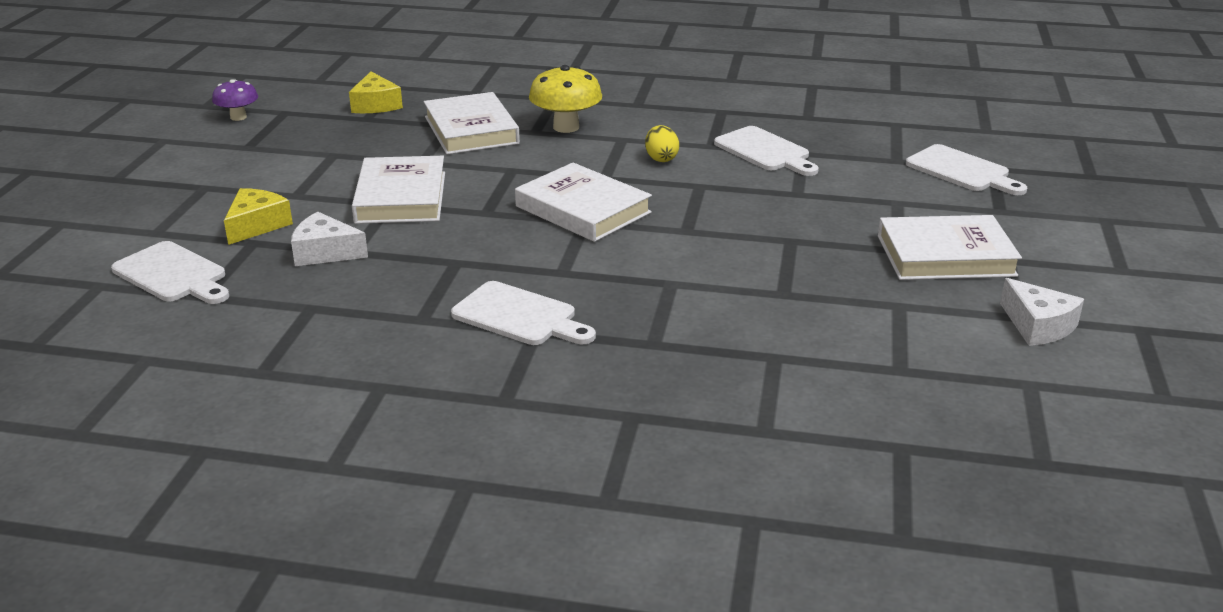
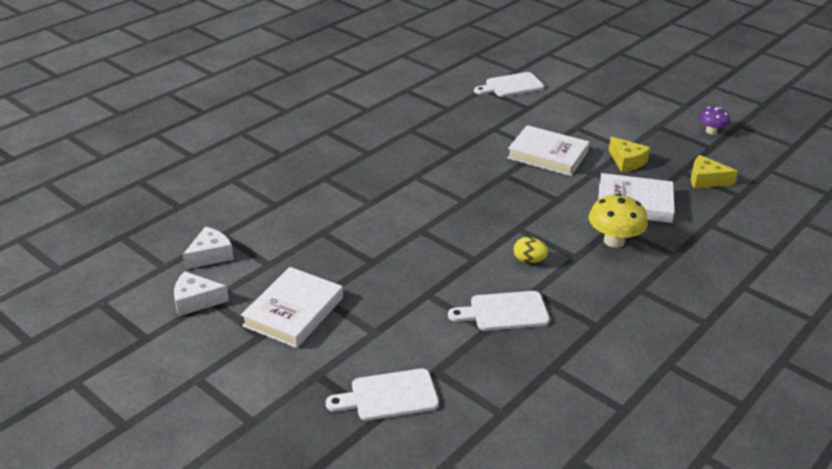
camera: 120 degrees right, 5 degrees up
(256, 225) = (547, 111): yellow cheese -> yellow cheese (627, 161)
(325, 252) = (499, 122): white cheese -> white cheese (210, 255)
(519, 316) = (386, 153): white cutting board -> none
(583, 209) = (480, 205): white book -> none

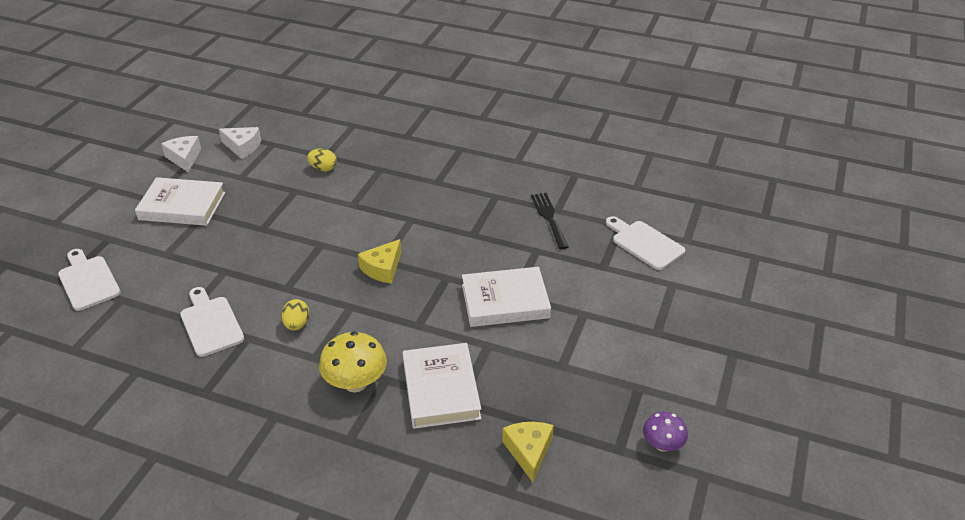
camera: 70 degrees right, 5 degrees up
(297, 209) = (323, 168): none -> yellow egg
(456, 114) = (549, 218): none -> black fork
(547, 155) = (505, 301): white book -> white book turned 75 degrees clockwise
(627, 161) = (530, 370): yellow cheese -> yellow cheese (383, 268)

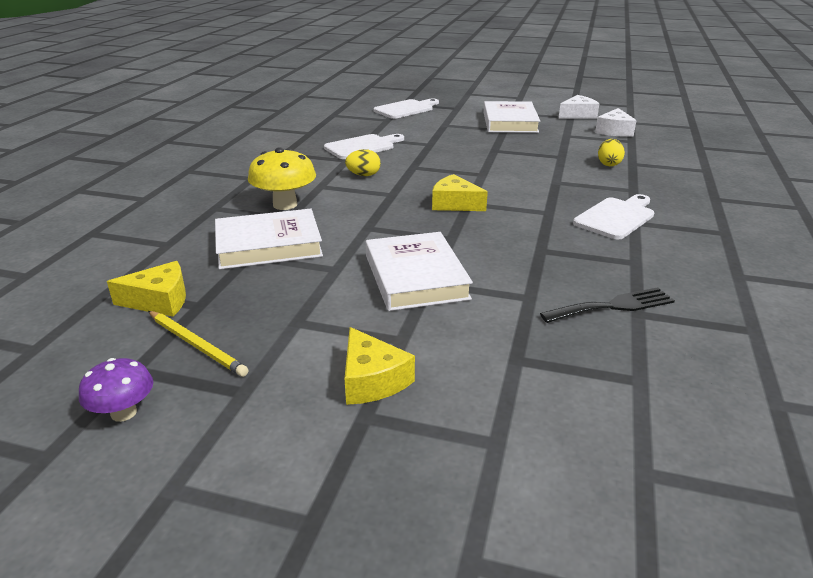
camera: 85 degrees right, 10 degrees down
(590, 418) = (197, 345): none -> yellow pencil
(625, 328) = (372, 380): none -> yellow cheese
(645, 243) = (601, 410): white cutting board -> white cutting board (616, 217)

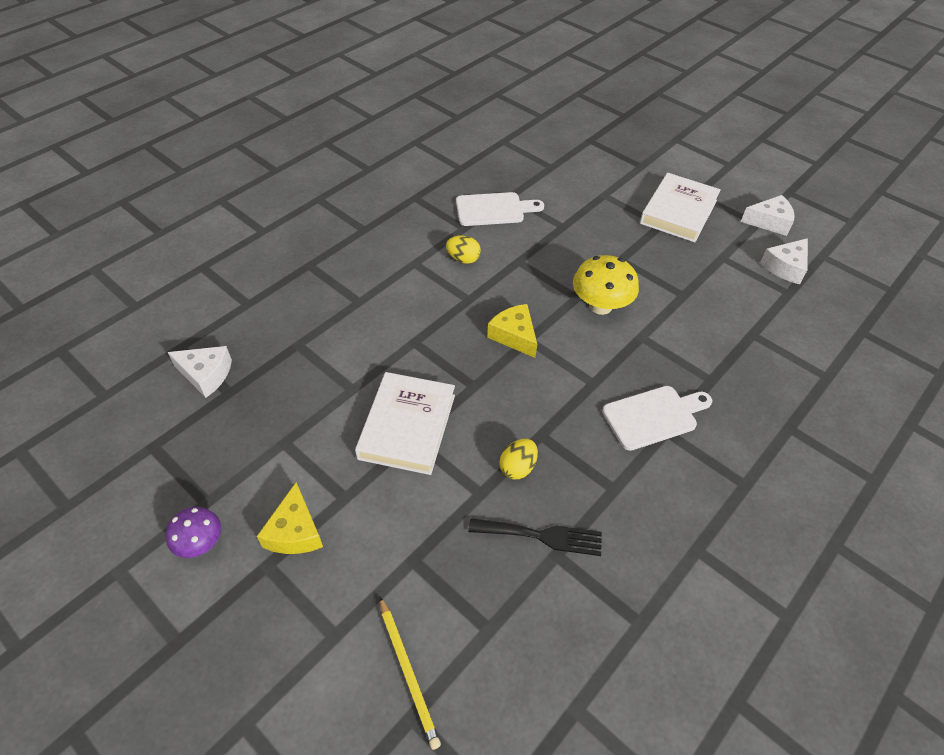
camera: 25 degrees right, 20 degrees up
(124, 413) = (126, 487): purple mushroom -> purple mushroom (200, 543)
(159, 300) = (206, 375): yellow cheese -> white cheese
(197, 345) = (204, 438): yellow pencil -> yellow pencil (408, 672)
(268, 245) = (320, 335): white book -> none
(285, 205) = (367, 281): yellow mushroom -> yellow mushroom (600, 306)
(406, 109) = (584, 152): white cutting board -> none
(608, 164) = (724, 326): yellow egg -> yellow egg (517, 467)

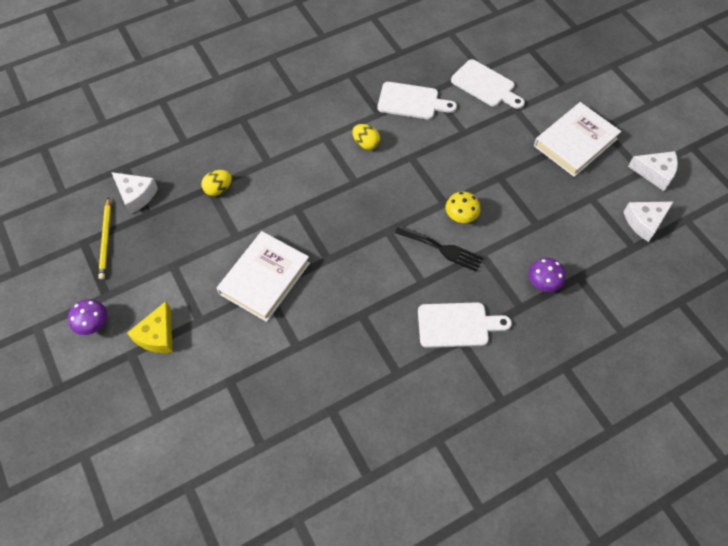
camera: 20 degrees right, 10 degrees up
(408, 672) = (196, 457): yellow pencil -> yellow pencil (106, 240)
(514, 336) = (377, 225): yellow cheese -> none
(517, 467) = (332, 335): yellow egg -> yellow egg (218, 189)
(542, 536) = (327, 393): black fork -> black fork (442, 249)
(562, 180) = (485, 85): none -> white cutting board
(600, 306) = (461, 216): yellow mushroom -> yellow mushroom, size x0.62
(720, 349) = (543, 283): none -> purple mushroom

